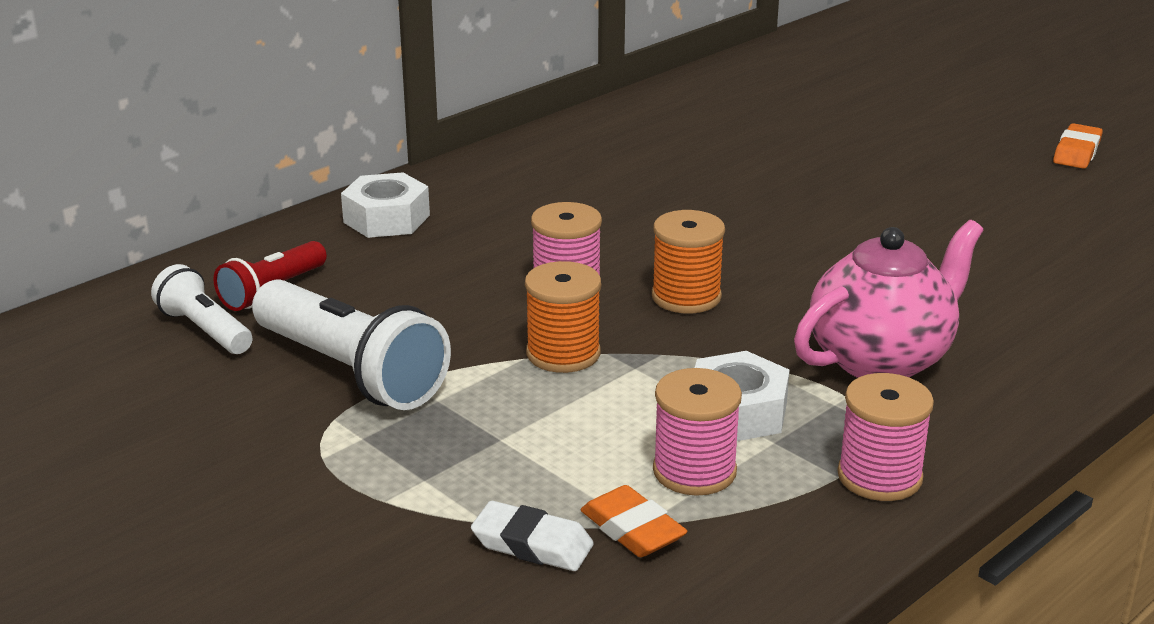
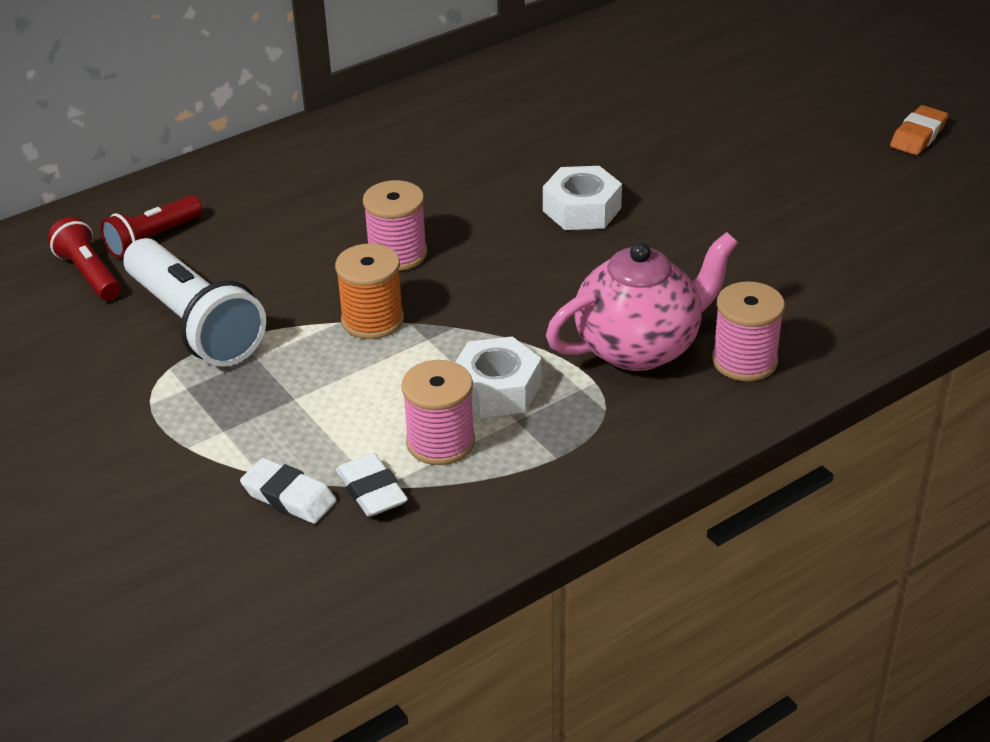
camera: 10 degrees right, 10 degrees up
(204, 330) = (88, 274): white flashlight -> red flashlight
(386, 219) = (268, 170): white nut -> white nut (582, 209)
(632, 529) = (372, 491): orange eraser -> white eraser
(686, 297) = (496, 270): orange spool -> none
(879, 476) = (590, 461): pink spool -> pink spool (744, 361)

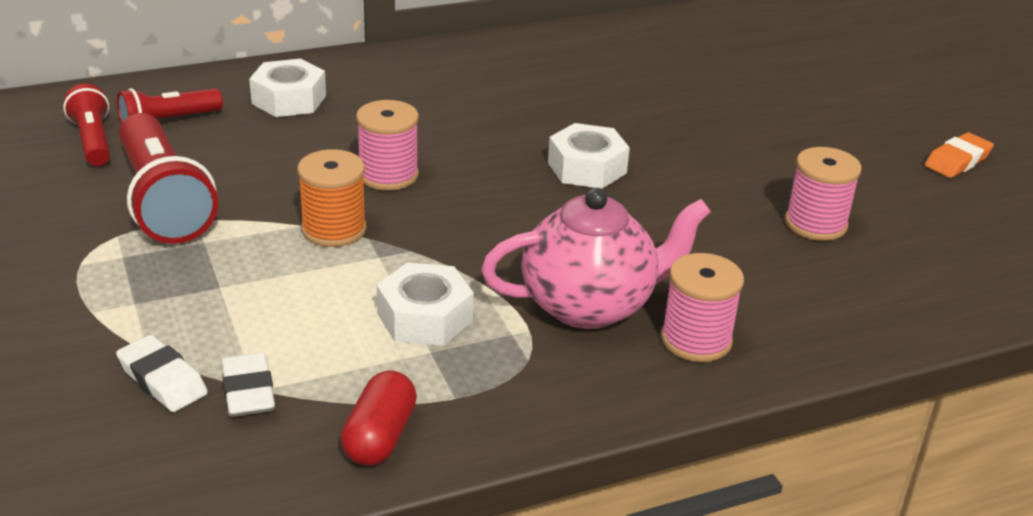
camera: 10 degrees right, 5 degrees down
(195, 324) = (164, 201): white flashlight -> red flashlight
(260, 191) = (289, 99): none -> white nut
(440, 442) = (342, 357): pink spool -> pink spool (815, 224)
(508, 507) = (380, 437): none -> red capsule

